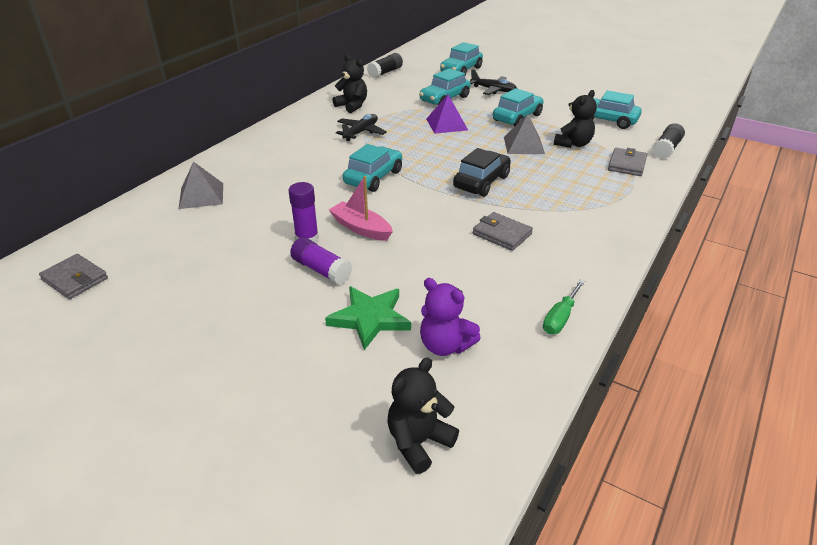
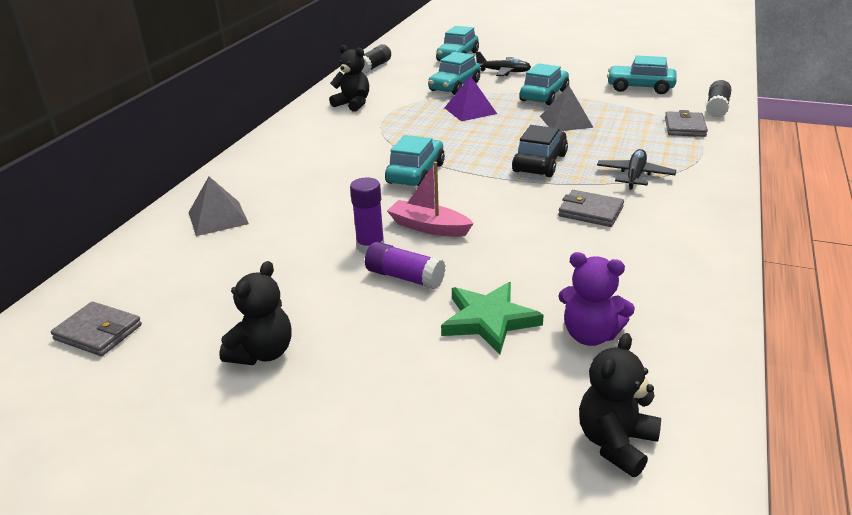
camera: 10 degrees left, 5 degrees down
(361, 132) = (377, 129): black plane -> black plane (634, 175)
(560, 318) = (700, 287): green screwdriver -> none
(573, 144) = (618, 114): black teddy bear -> black teddy bear (262, 353)

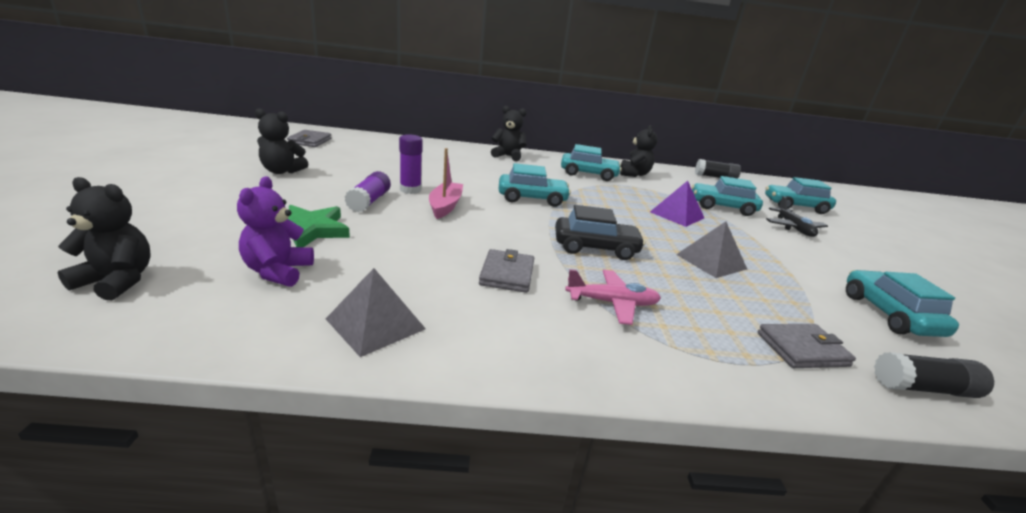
camera: 65 degrees right, 5 degrees down
(218, 218) = (434, 152): grey pyramid -> grey pyramid (376, 324)
(258, 166) = (508, 156): none -> black teddy bear
(544, 96) = (763, 249): turquoise car -> turquoise car (588, 174)
(634, 175) = (612, 303): black plane -> pink plane

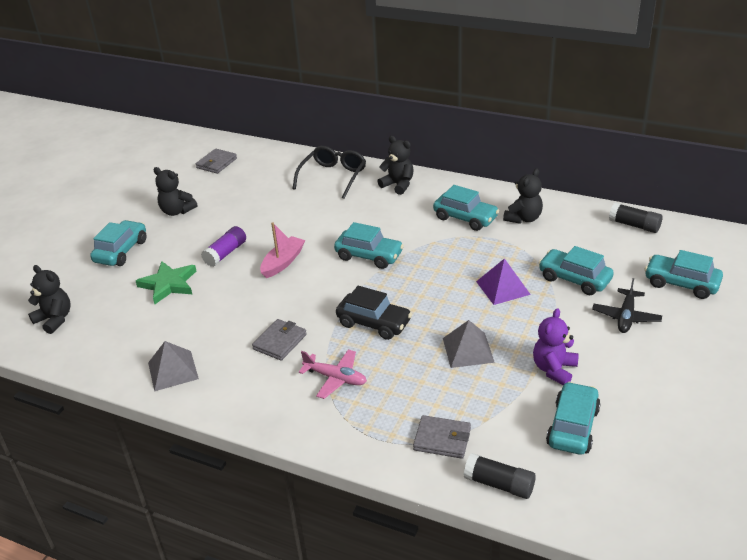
camera: 30 degrees right, 10 degrees up
(217, 203) = (121, 251): none -> turquoise car
(278, 271) = (136, 322): purple teddy bear -> purple teddy bear (554, 369)
(410, 190) = (266, 239): purple glue stick -> none
(442, 151) = (333, 176): none -> black glasses

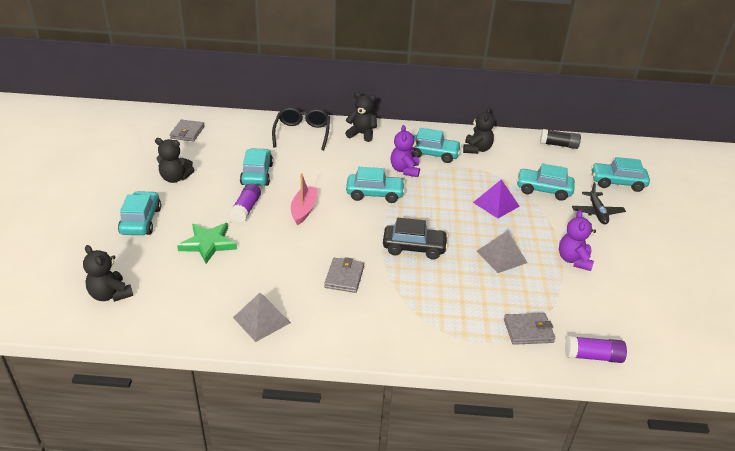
camera: 25 degrees left, 0 degrees up
(55, 319) = (110, 294): black teddy bear -> black teddy bear turned 150 degrees counterclockwise
(335, 378) = (412, 299): pink plane -> none
(420, 233) = (405, 170): none -> purple teddy bear
(499, 484) = (592, 356): black glue stick -> purple glue stick
(573, 427) = (615, 301): turquoise car -> turquoise car (257, 174)

